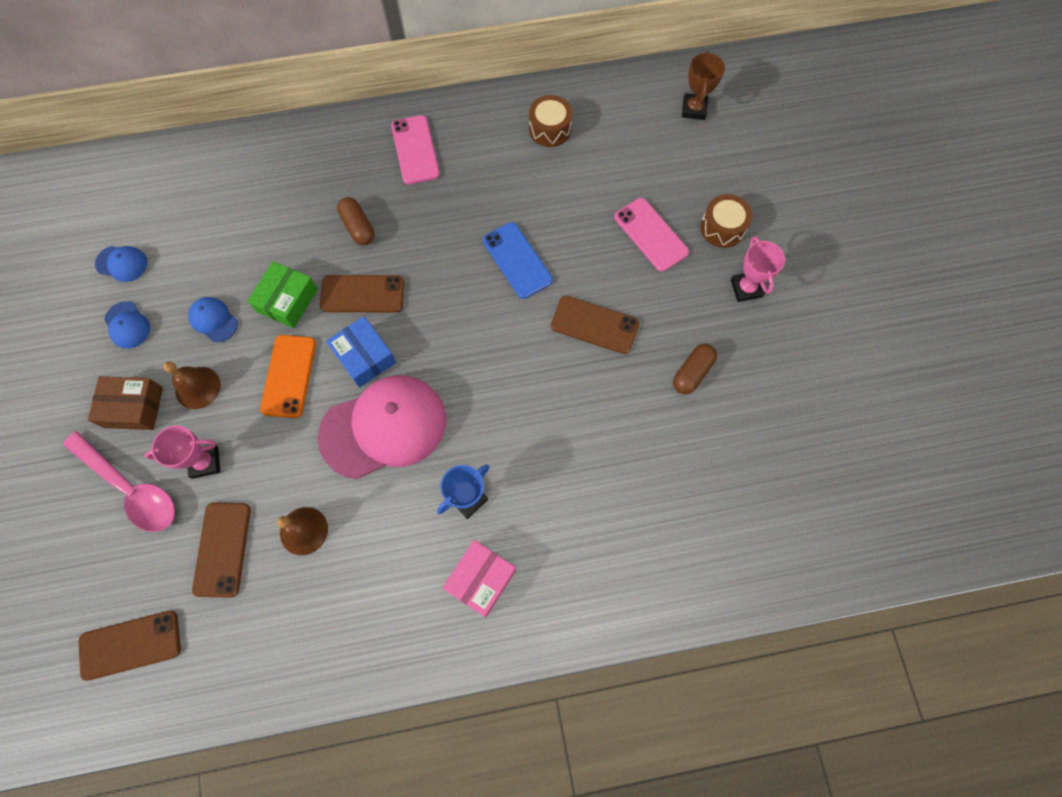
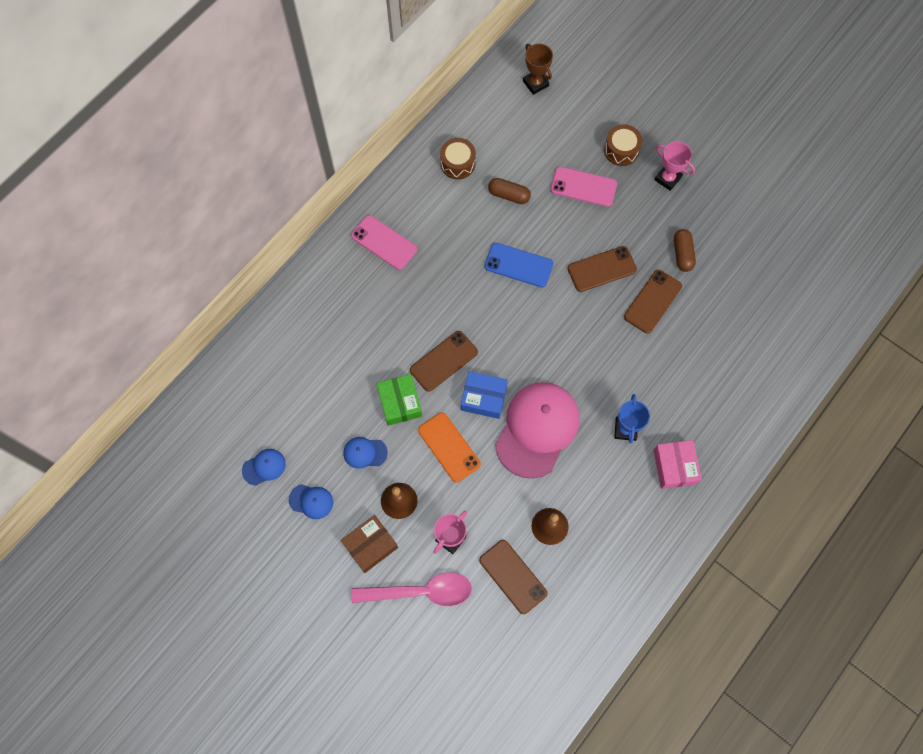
camera: 40 degrees left, 0 degrees up
(130, 645) = (514, 672): brown phone -> brown phone (652, 301)
(358, 227) = (398, 321): brown capsule -> brown capsule (509, 195)

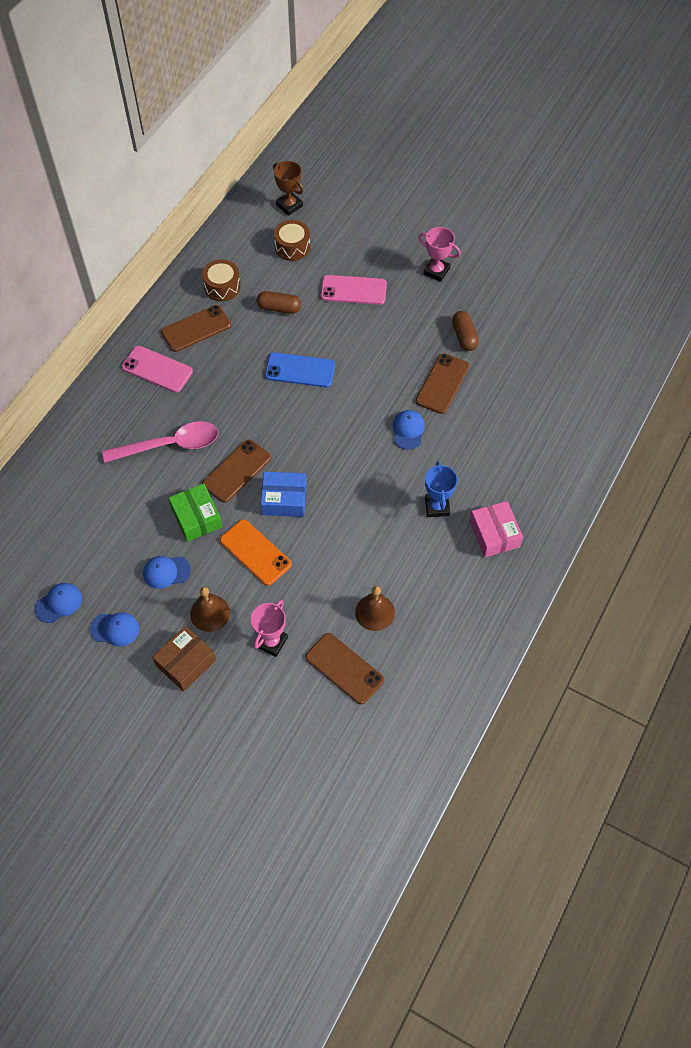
camera: 10 degrees left, 10 degrees down
(420, 591) = (247, 700): pink spoon -> pink spoon (170, 445)
(537, 429) = (345, 521): pink cap -> none
(602, 269) = (385, 362): brown phone -> brown phone (196, 329)
(611, 345) = (408, 430): none -> blue cap
(621, 150) = (385, 253): brown drum -> brown drum (292, 247)

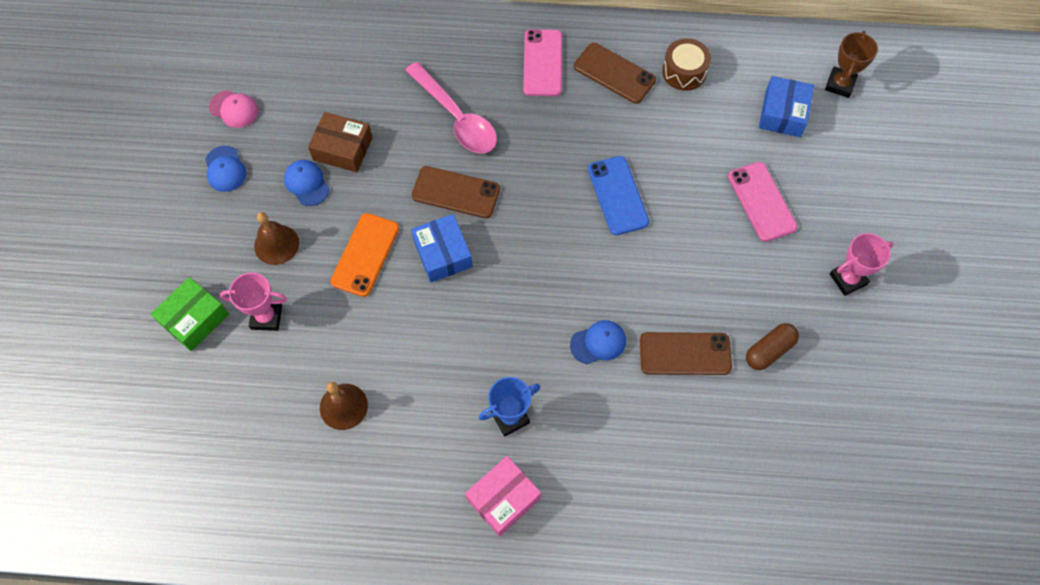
camera: 65 degrees right, 5 degrees up
(59, 603) = (234, 109): blue cap -> pink cap
(186, 663) = (212, 248): brown box -> brown box (342, 149)
(196, 517) = (381, 181): green box -> green box (194, 319)
(279, 308) = (689, 138): brown capsule -> none
(292, 247) = (782, 113): brown drum -> blue box
(344, 668) = (263, 403): brown phone -> none
(436, 271) = (848, 279): pink trophy -> pink trophy turned 60 degrees clockwise

